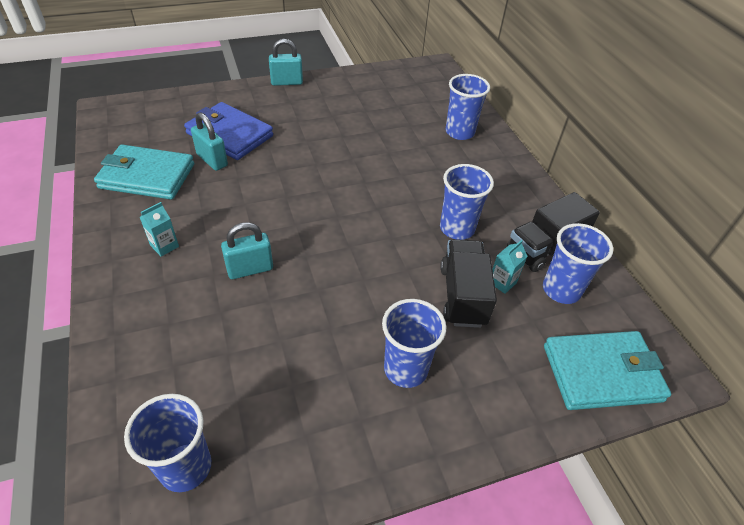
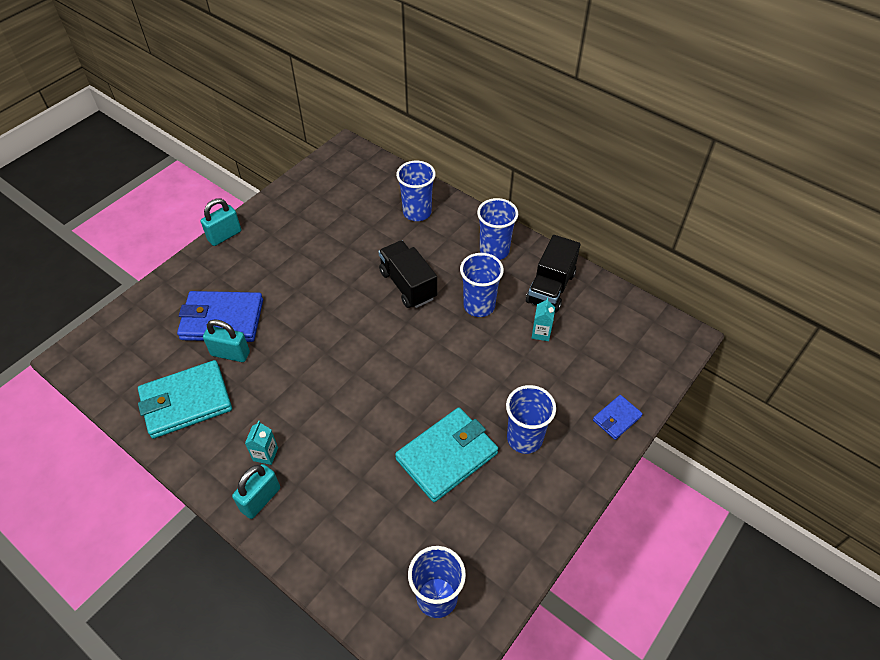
camera: 30 degrees left, 5 degrees up
(250, 269) = (353, 432): turquoise padlock -> turquoise padlock (260, 499)
(462, 295) = (522, 360): black truck -> black truck (408, 285)
(526, 410) = (616, 418): none -> blue wallet
(561, 290) = (583, 316): blue cup -> blue cup (494, 250)
(601, 373) = (644, 364): turquoise wallet -> turquoise wallet (447, 456)

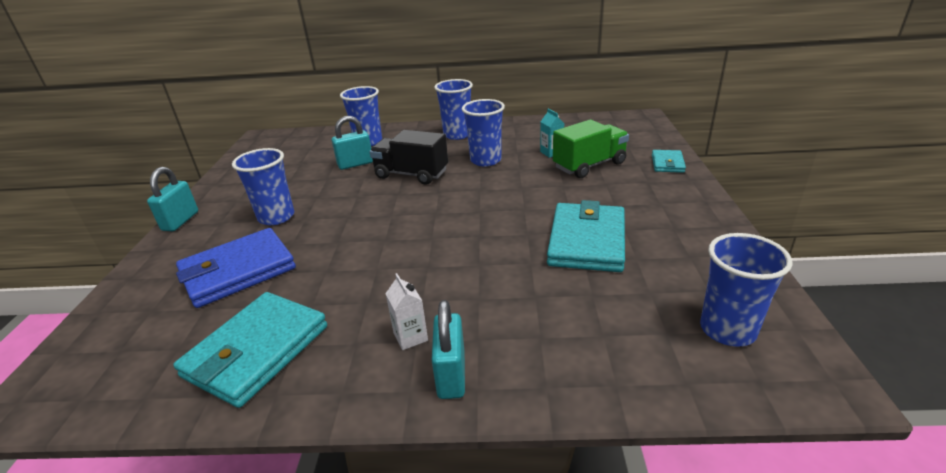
camera: 35 degrees left, 20 degrees down
(230, 353) = (276, 288): turquoise padlock -> turquoise padlock (355, 164)
(265, 454) = (410, 337): turquoise carton -> white carton
(524, 438) = (627, 202): blue cup -> blue cup (276, 217)
(550, 288) = (524, 133): black truck -> none
(550, 373) = (589, 165): none -> green truck
(616, 418) = (667, 163): blue wallet -> turquoise wallet

